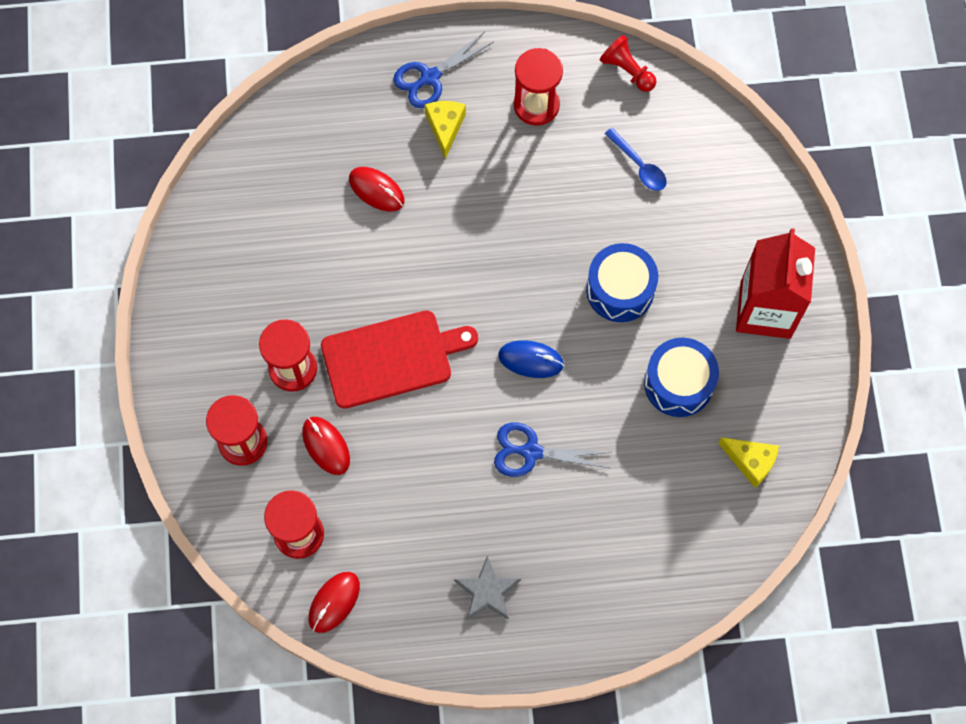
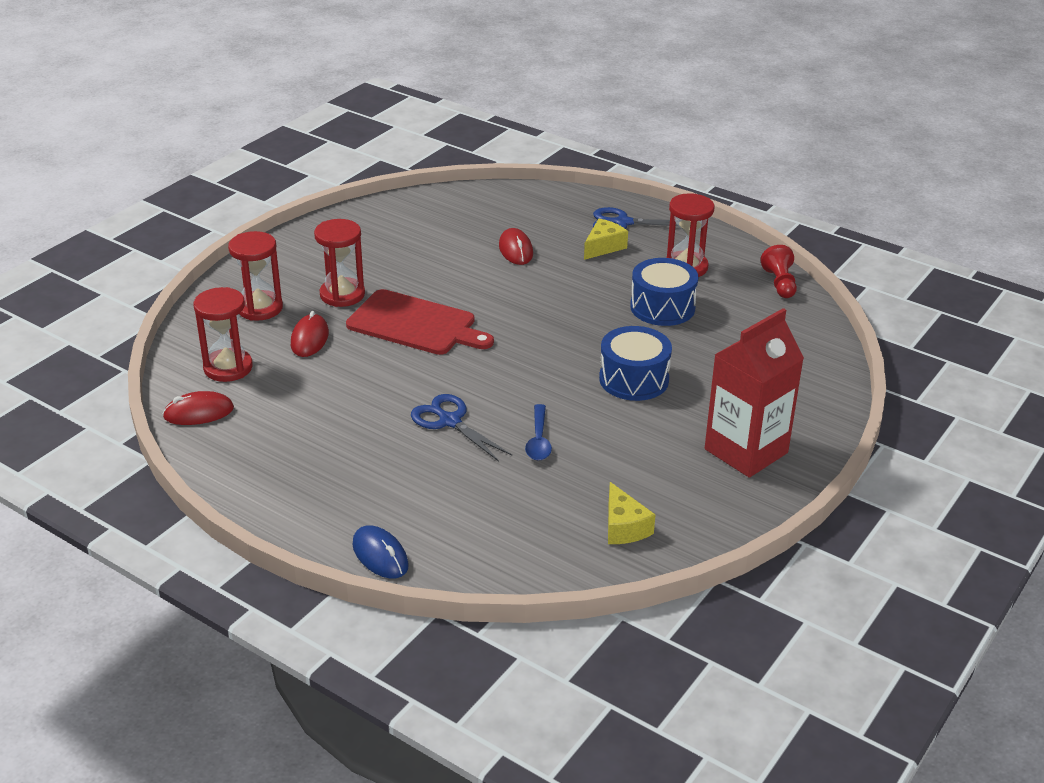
camera: 40 degrees right, 35 degrees down
(487, 591) = (311, 472): grey star -> none
(531, 360) = (515, 377): blue mouse -> blue mouse (380, 555)
(639, 165) = (731, 329): blue spoon -> blue spoon (538, 440)
(678, 383) = (617, 450): blue drum -> blue drum (662, 307)

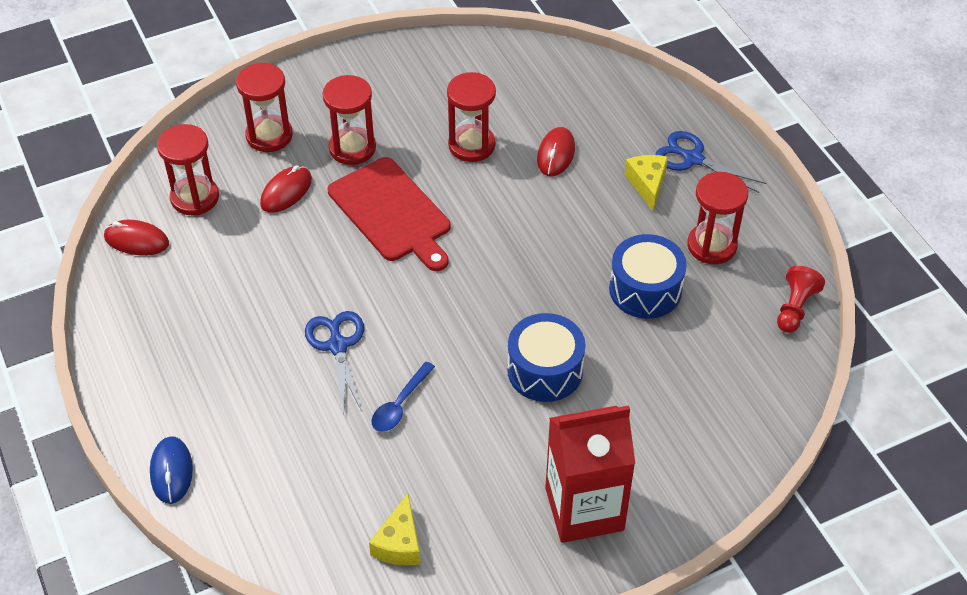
camera: 30 degrees right, 15 degrees up
(442, 264) = (471, 145): none -> red hourglass
(603, 247) = (647, 184): yellow cheese -> yellow cheese turned 75 degrees counterclockwise

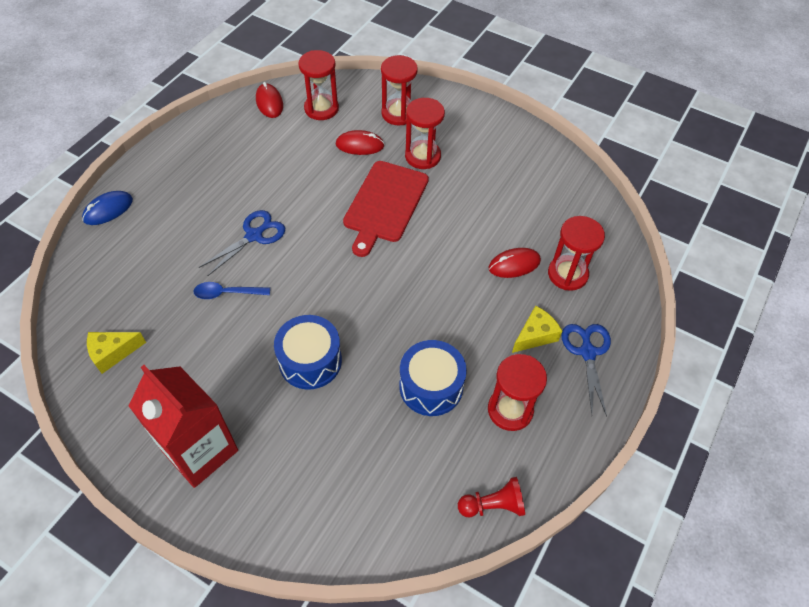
camera: 55 degrees right, 5 degrees up
(471, 145) = (479, 214): red hourglass -> red hourglass (567, 274)

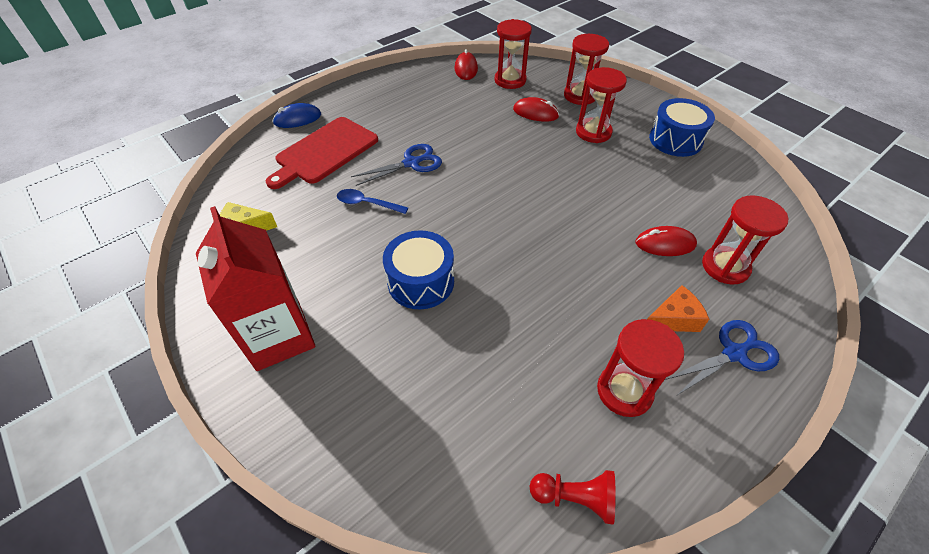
camera: 20 degrees right, 5 degrees down
(385, 204) = (543, 163): red cutting board -> red cutting board (324, 152)
(431, 386) = (539, 340): blue drum -> blue drum (675, 140)
(535, 335) = (673, 319): yellow cheese -> orange cheese
(587, 352) = (734, 353): blue scissors -> blue scissors turned 45 degrees clockwise

